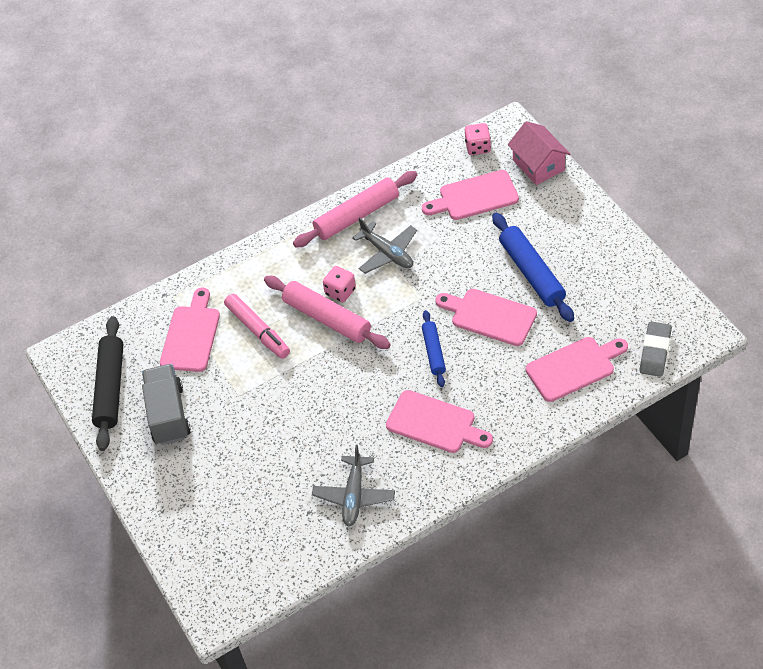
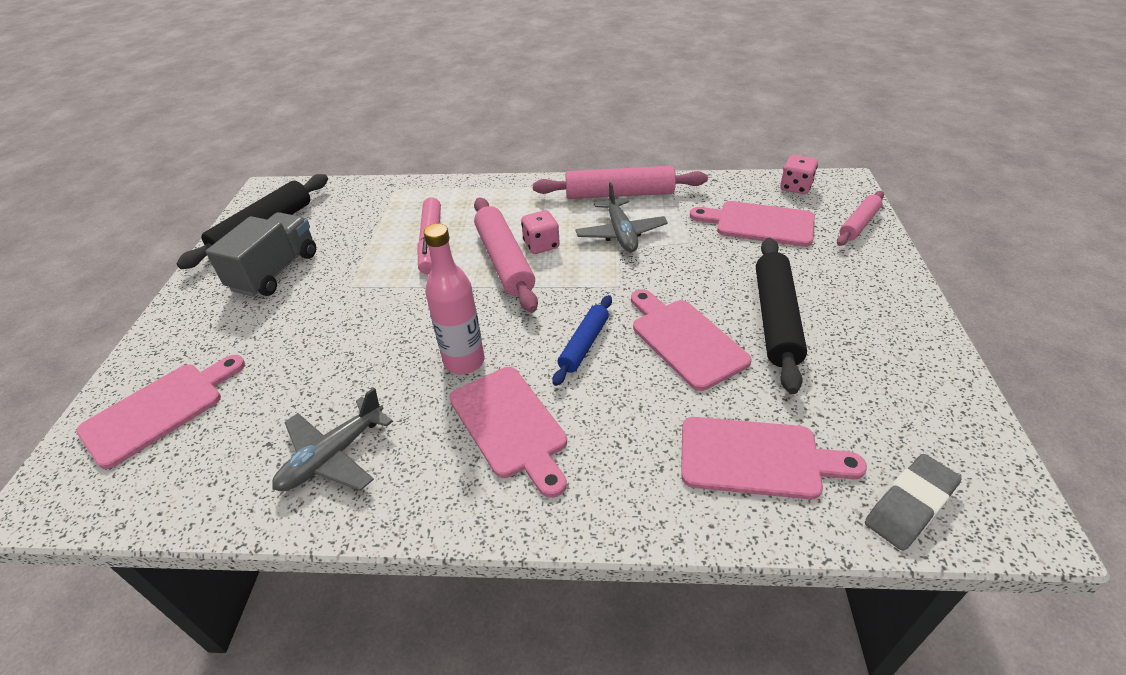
camera: 30 degrees right, 10 degrees down
(191, 335) = (373, 220): pink cutting board -> pink cutting board (159, 410)
(372, 402) = (464, 361): none -> pink bottle
(532, 273) = (775, 319): blue rolling pin -> black rolling pin
(538, 165) = (858, 224): pink house -> pink rolling pin

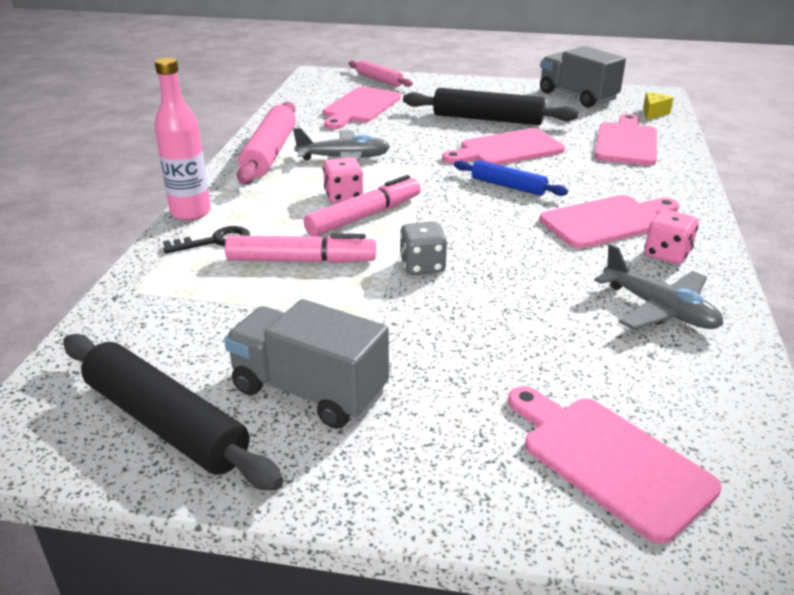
camera: 85 degrees left, 10 degrees down
(420, 301) = (422, 266): none -> grey dice
(460, 202) = (215, 241): none -> black key
(464, 361) = (526, 241): pink bottle -> pink bottle (190, 212)
(504, 261) = (364, 216): pink rolling pin -> pink marker
(795, 187) = (312, 89): pink dice -> pink dice (667, 254)
(910, 505) = (653, 113): grey eraser -> yellow cheese
(927, 407) = (577, 96): none -> grey truck

